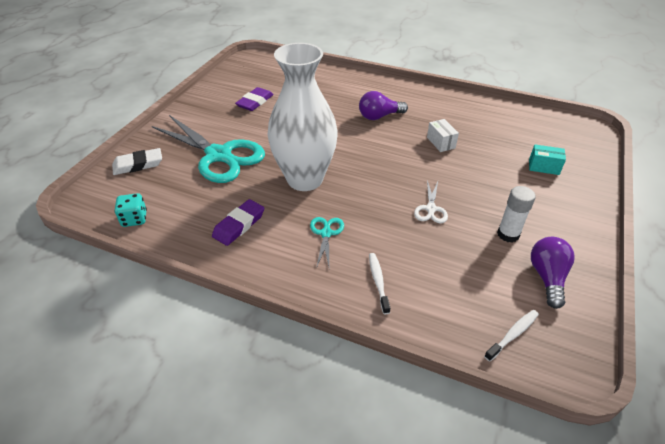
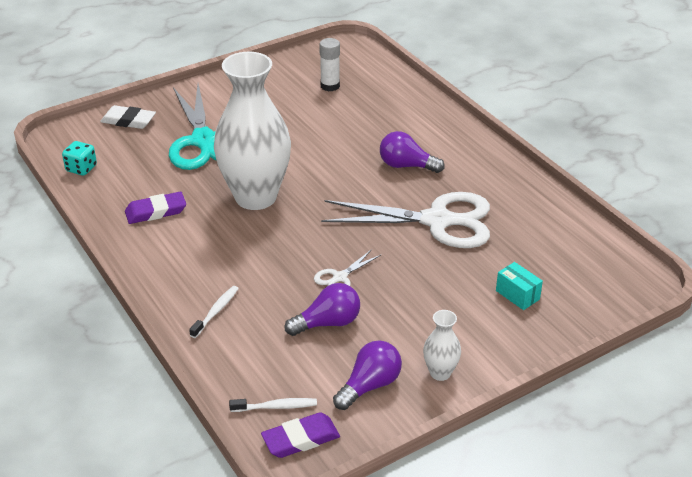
camera: 35 degrees right, 5 degrees down
(255, 102) = (296, 99): purple eraser -> purple eraser (300, 439)
(326, 233) = (219, 253): turquoise scissors -> none
(441, 142) = (437, 221): white box -> white scissors
(464, 246) = (328, 323): none -> purple light bulb
(508, 234) = (384, 334): white glue stick -> white glue stick (330, 86)
(573, 242) = (440, 373): none -> white vase

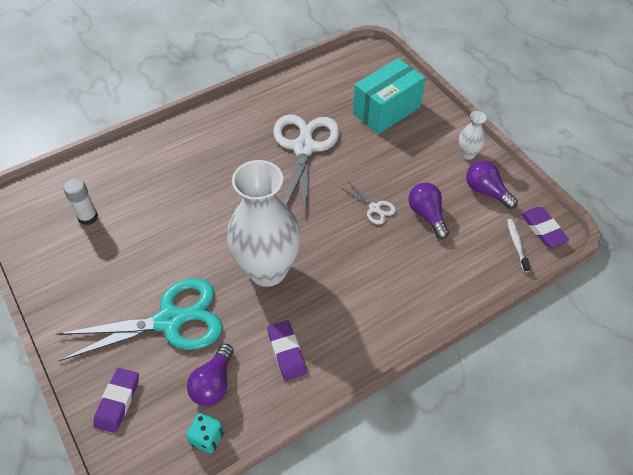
camera: 90 degrees left, 15 degrees up
(128, 121) = (118, 401): white eraser -> purple eraser
(216, 311) = (422, 289): white toothbrush -> none
(406, 166) = (229, 163): purple light bulb -> purple light bulb (213, 383)
(517, 295) = (386, 110): turquoise box -> turquoise box, size x2.22

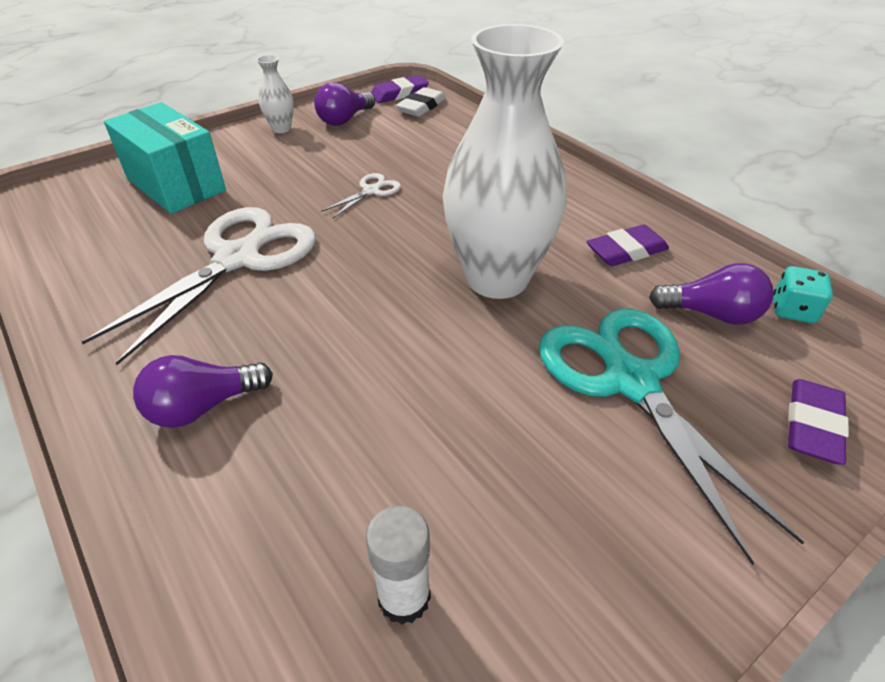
camera: 95 degrees left, 10 degrees down
(118, 401) = (812, 425): purple eraser -> purple eraser turned 75 degrees counterclockwise
(304, 148) = (237, 259): white scissors -> white scissors turned 120 degrees clockwise
(427, 215) = (382, 155): purple light bulb -> purple light bulb (203, 406)
(516, 244) = (421, 106): white toothbrush -> white eraser

